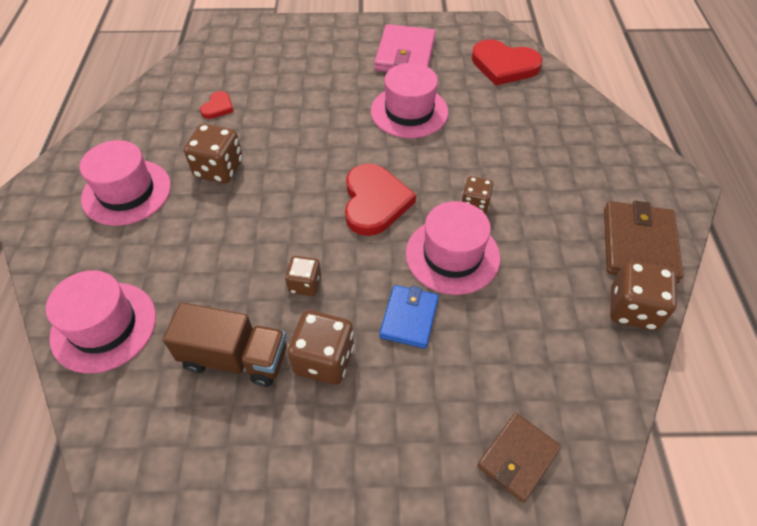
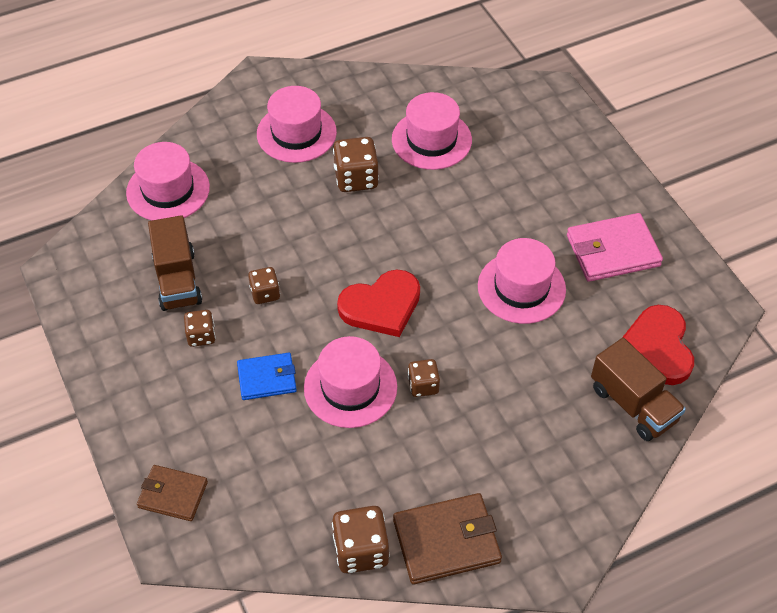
camera: 65 degrees right, 0 degrees up
(218, 107) = (431, 140): red heart -> pink hat
(324, 360) = (201, 336): brown dice -> brown dice, size x0.62
(548, 95) = (633, 404): none -> brown truck

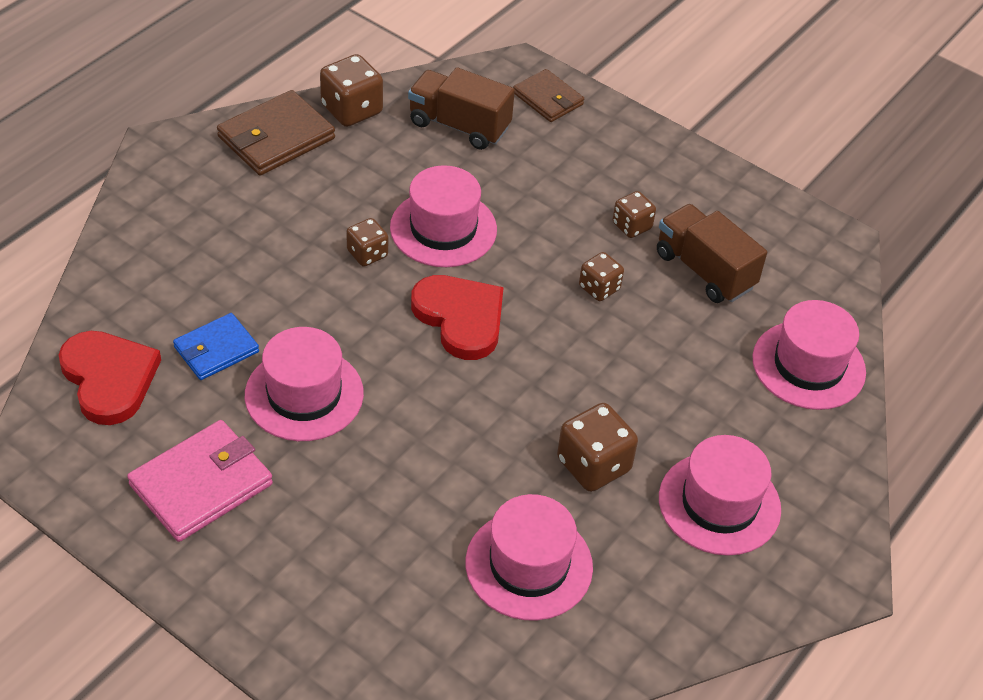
camera: 150 degrees right, 5 degrees down
(173, 495) = (548, 99): brown wallet -> brown wallet turned 60 degrees clockwise
(267, 378) = (534, 210): blue wallet -> blue wallet (216, 349)
(381, 306) = (460, 318): red heart -> red heart turned 105 degrees clockwise
(633, 404) = (124, 308): brown truck -> brown truck (459, 125)

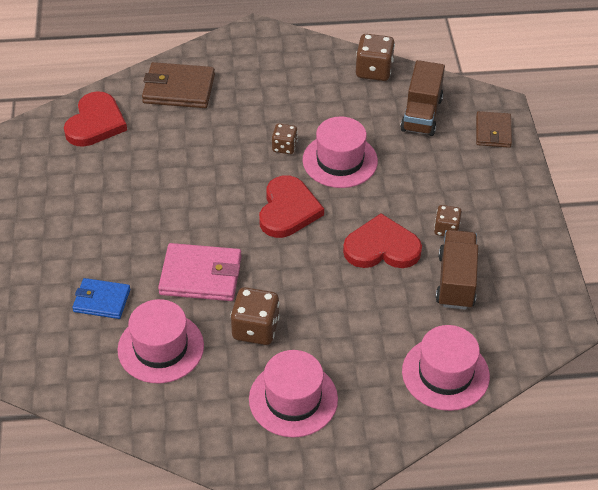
camera: 50 degrees right, 0 degrees up
(201, 484) = (72, 197): pink wallet -> pink wallet (201, 275)
(216, 349) = (156, 142): blue wallet -> blue wallet (102, 300)
(276, 138) = (316, 61): brown wallet -> brown wallet (179, 89)
(304, 394) = (167, 191): pink hat -> none
(459, 125) = (421, 114): brown truck -> brown truck turned 150 degrees counterclockwise
(599, 288) = (382, 247): brown dice -> red heart

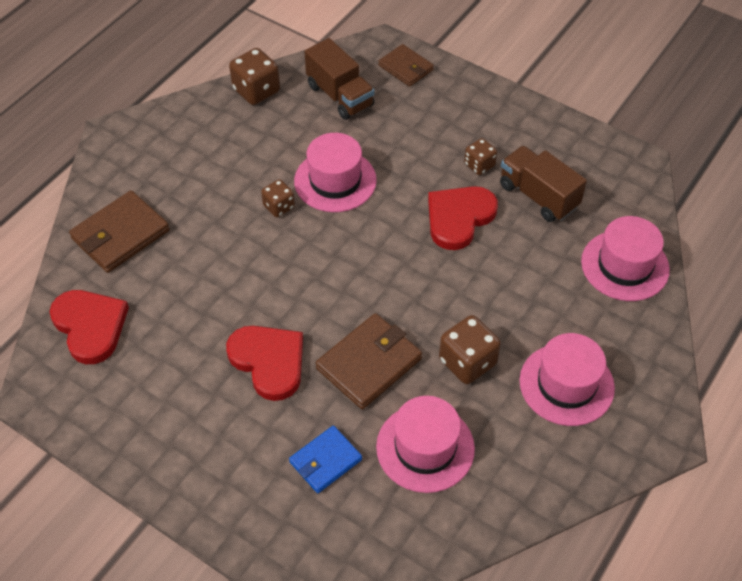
camera: 50 degrees left, 5 degrees up
(201, 275) = (369, 363): pink wallet -> brown wallet
(288, 210) = (355, 252): red heart -> red heart (269, 362)

